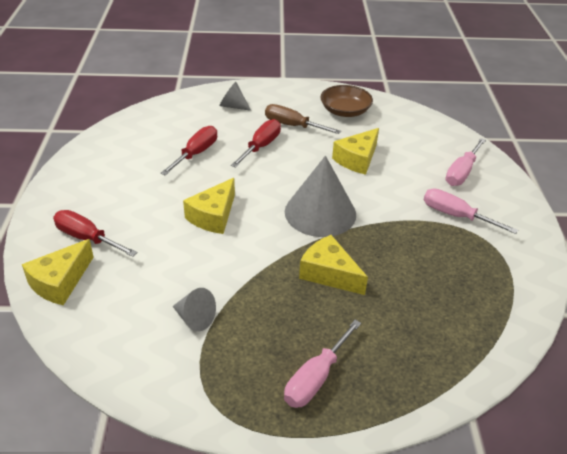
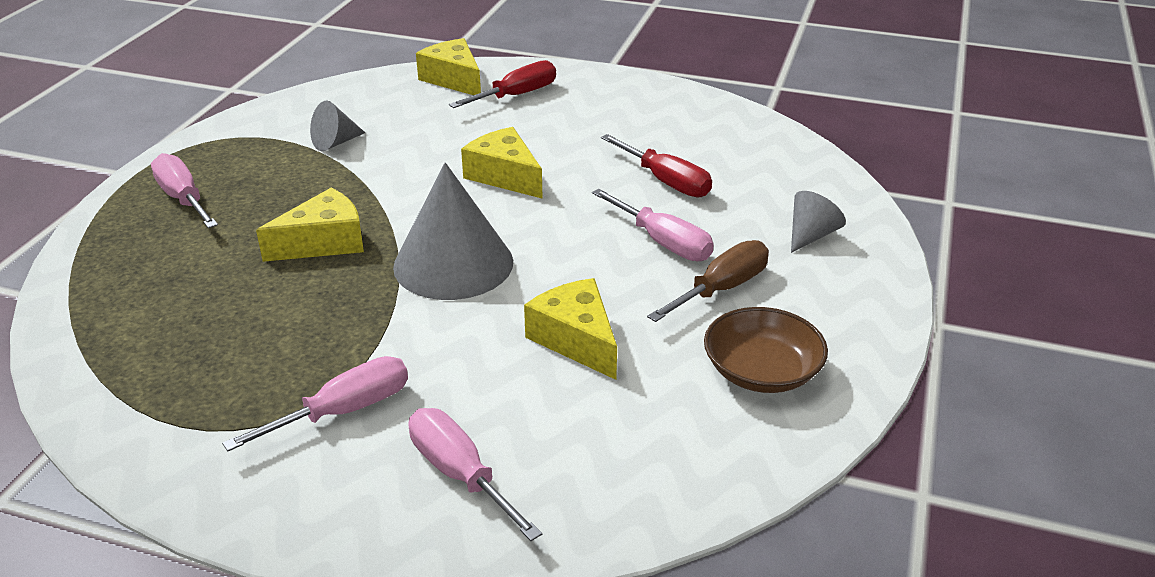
camera: 110 degrees right, 5 degrees down
(261, 146) = (663, 242): red screwdriver -> pink screwdriver

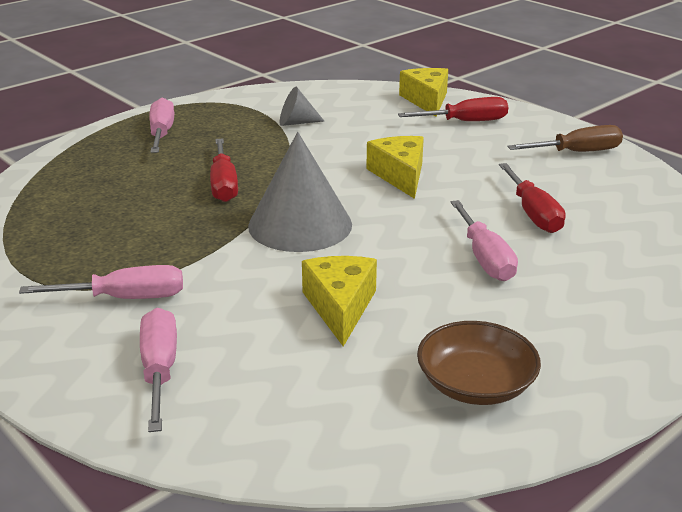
camera: 30 degrees right, 5 degrees down
(324, 242) = (223, 185): yellow cheese -> red screwdriver
(721, 289) = (502, 308): brown screwdriver -> brown screwdriver (577, 152)
(811, 235) = (631, 292): grey cone -> none

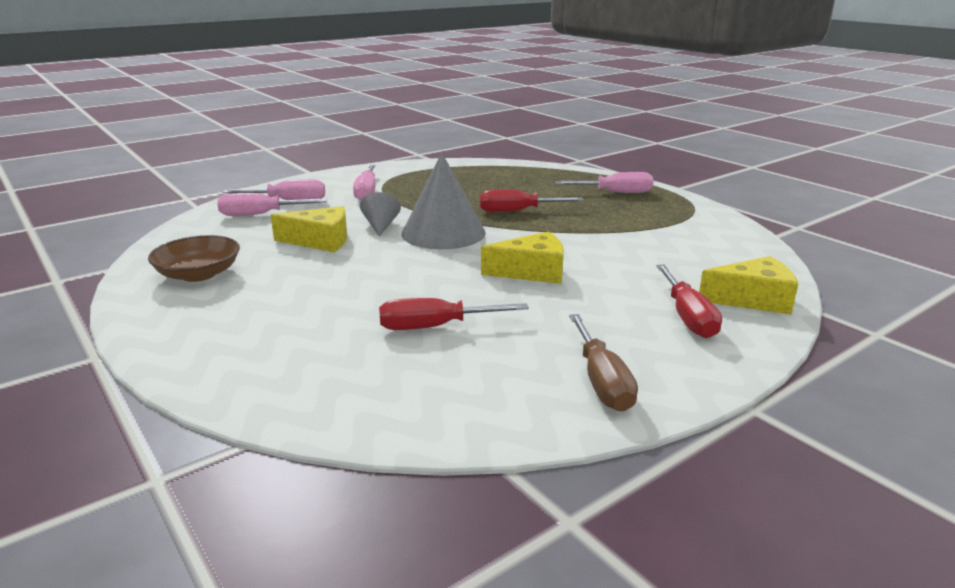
camera: 95 degrees right, 5 degrees down
(296, 123) = (654, 235): grey cone -> grey cone (381, 226)
(485, 258) = (359, 294): pink screwdriver -> pink screwdriver (260, 214)

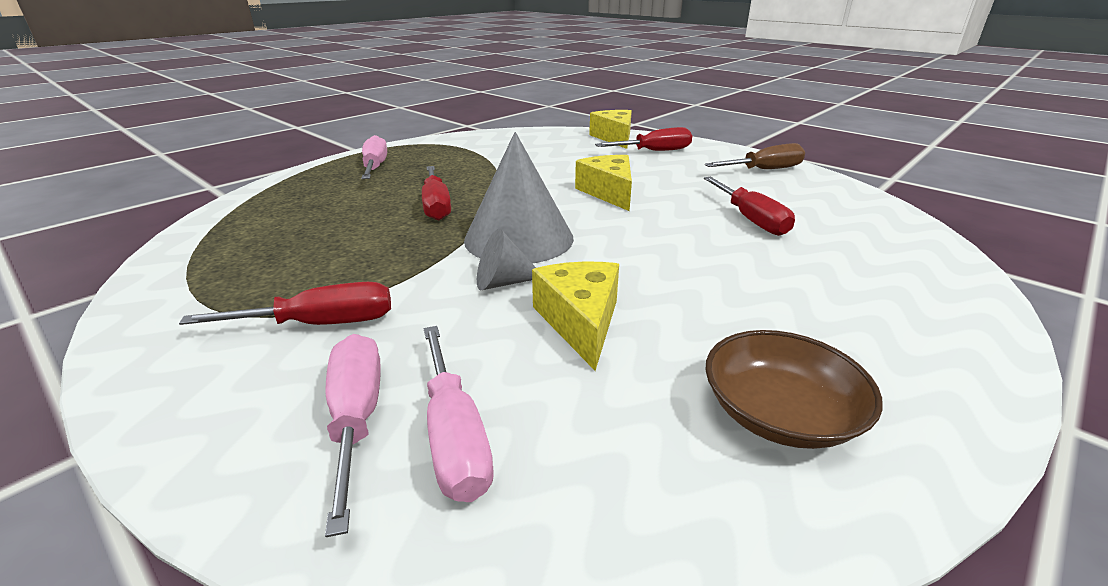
camera: 100 degrees left, 5 degrees up
(366, 192) = (321, 324): pink screwdriver -> red screwdriver

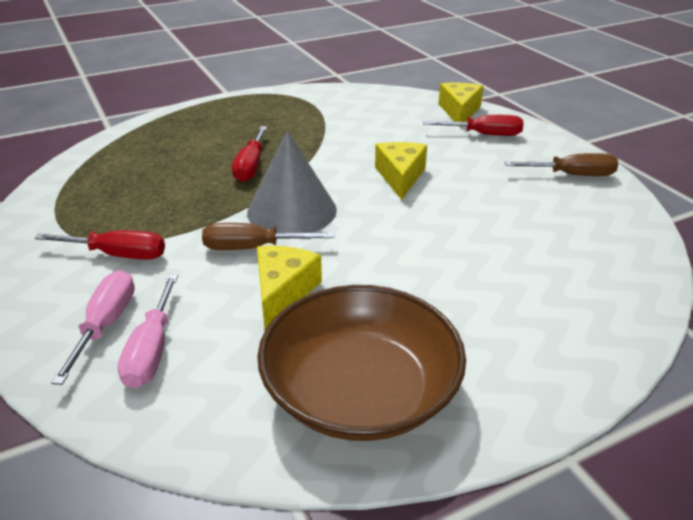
camera: 20 degrees right, 5 degrees up
(375, 167) = (228, 116): pink screwdriver -> none
(502, 282) = (252, 248): grey cone -> brown screwdriver
(750, 219) = (501, 229): red screwdriver -> none
(779, 413) = (360, 391): brown bowl -> brown bowl, size x1.74

